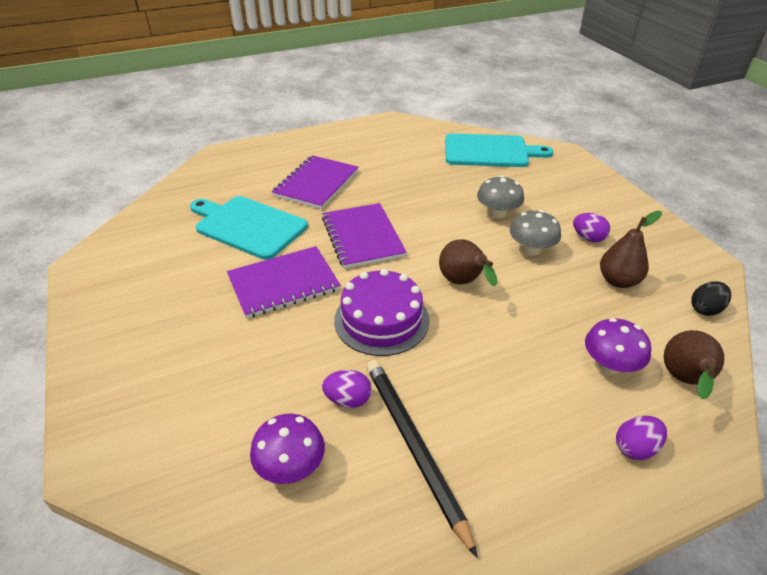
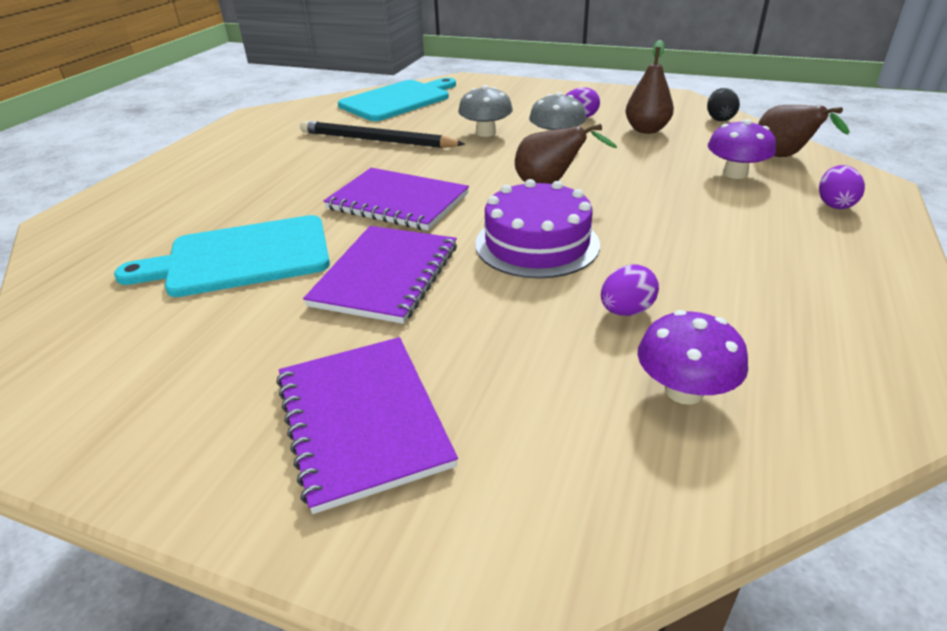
camera: 45 degrees left, 5 degrees down
(316, 184) = (260, 189): purple notebook -> purple notebook (362, 420)
(413, 447) = (733, 301): black pencil -> black pencil (376, 140)

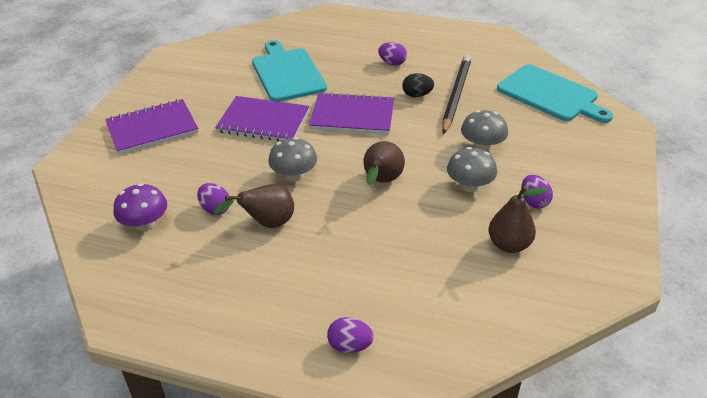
camera: 85 degrees right, 5 degrees up
(274, 174) = (392, 63): none -> purple egg
(397, 202) = (352, 115): purple notebook -> purple notebook turned 75 degrees clockwise
(537, 244) = (294, 175): purple cake -> grey mushroom
(719, 119) = (554, 305): black egg -> black egg (417, 95)
(735, 173) = (410, 291): purple mushroom -> none
(784, 157) = (452, 335): brown pear -> brown pear (266, 224)

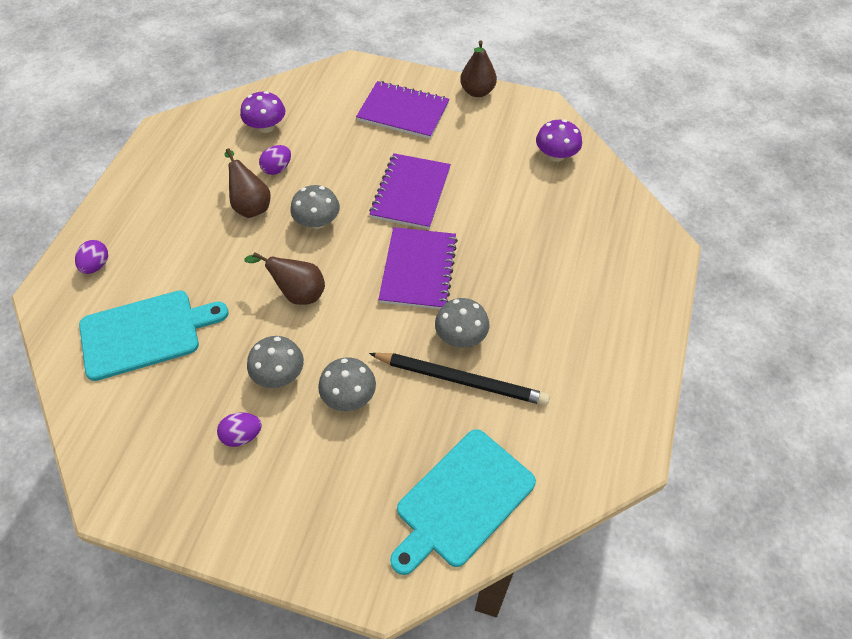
camera: 90 degrees right, 15 degrees up
(152, 128) = (403, 112): purple notebook -> purple notebook turned 45 degrees counterclockwise
(231, 50) = (556, 155): none -> purple mushroom
(287, 73) = (508, 208): turquoise cutting board -> turquoise cutting board (145, 333)
(392, 63) = (537, 313): purple egg -> none
(417, 95) = (461, 336): black egg -> grey mushroom
(509, 245) = (181, 399): brown pear -> brown pear (477, 91)

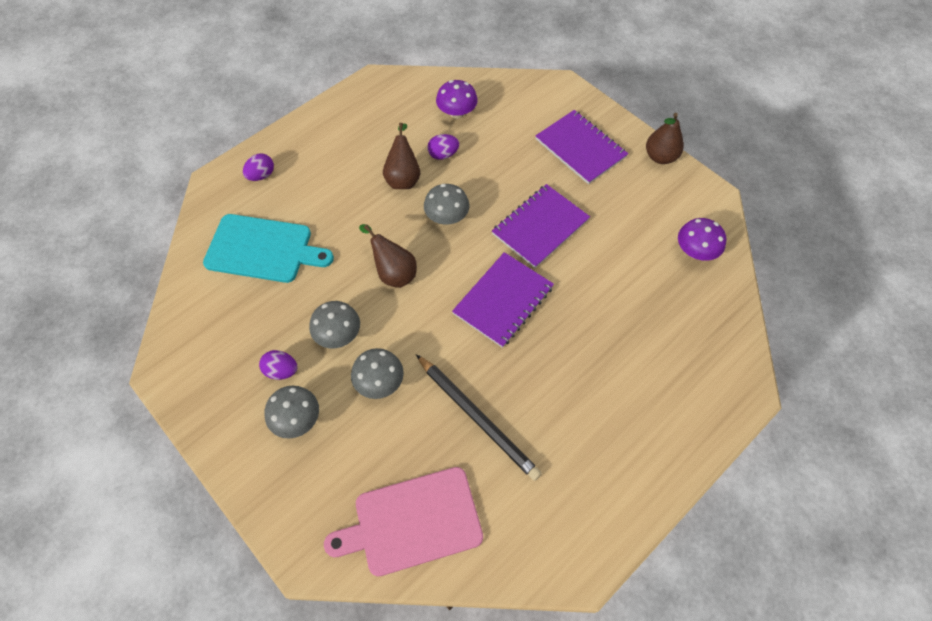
camera: 30 degrees right, 5 degrees up
(461, 336) = (501, 378): grey mushroom -> grey mushroom (297, 419)
(462, 500) = (412, 522): turquoise cutting board -> pink cutting board

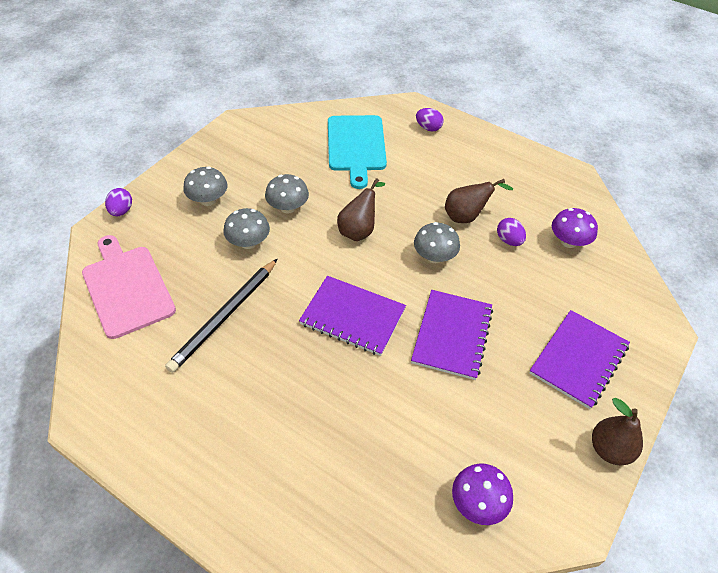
camera: 75 degrees right, 10 degrees down
(281, 371) = (248, 182): purple egg -> purple egg (121, 211)
(540, 227) = (452, 335): purple notebook -> purple notebook turned 75 degrees clockwise

